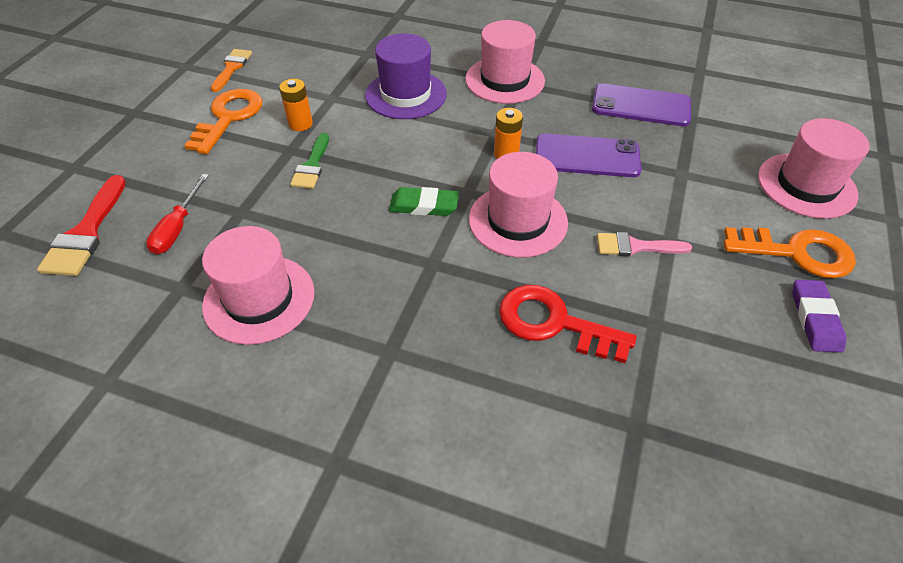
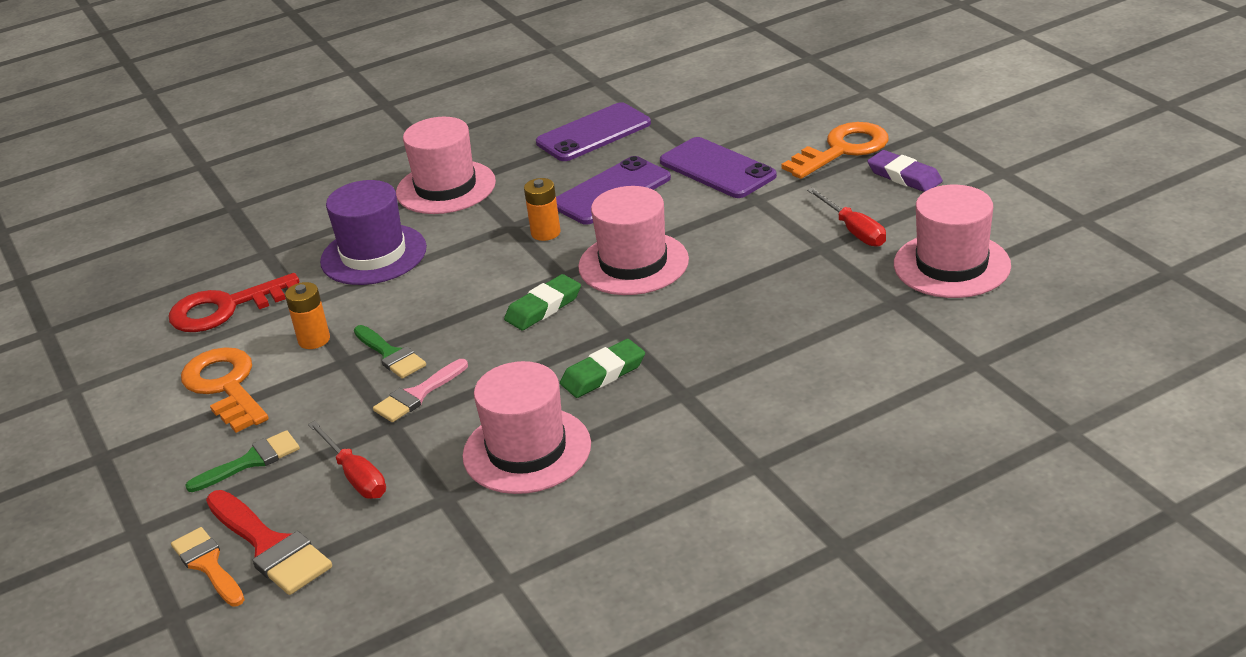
camera: 45 degrees left, 15 degrees down
(165, 172) = (251, 461): none -> green brush
(232, 68) = (135, 356): orange brush -> orange brush (208, 565)
(376, 286) = (603, 373): none -> green eraser
(554, 323) = (761, 295): red key -> red key (225, 308)
(635, 247) = (740, 218): pink brush -> pink brush (417, 395)
(679, 194) = (717, 169): none -> purple phone
(701, 330) = (853, 230): none -> red screwdriver
(806, 185) = (789, 107): pink hat -> pink hat (951, 265)

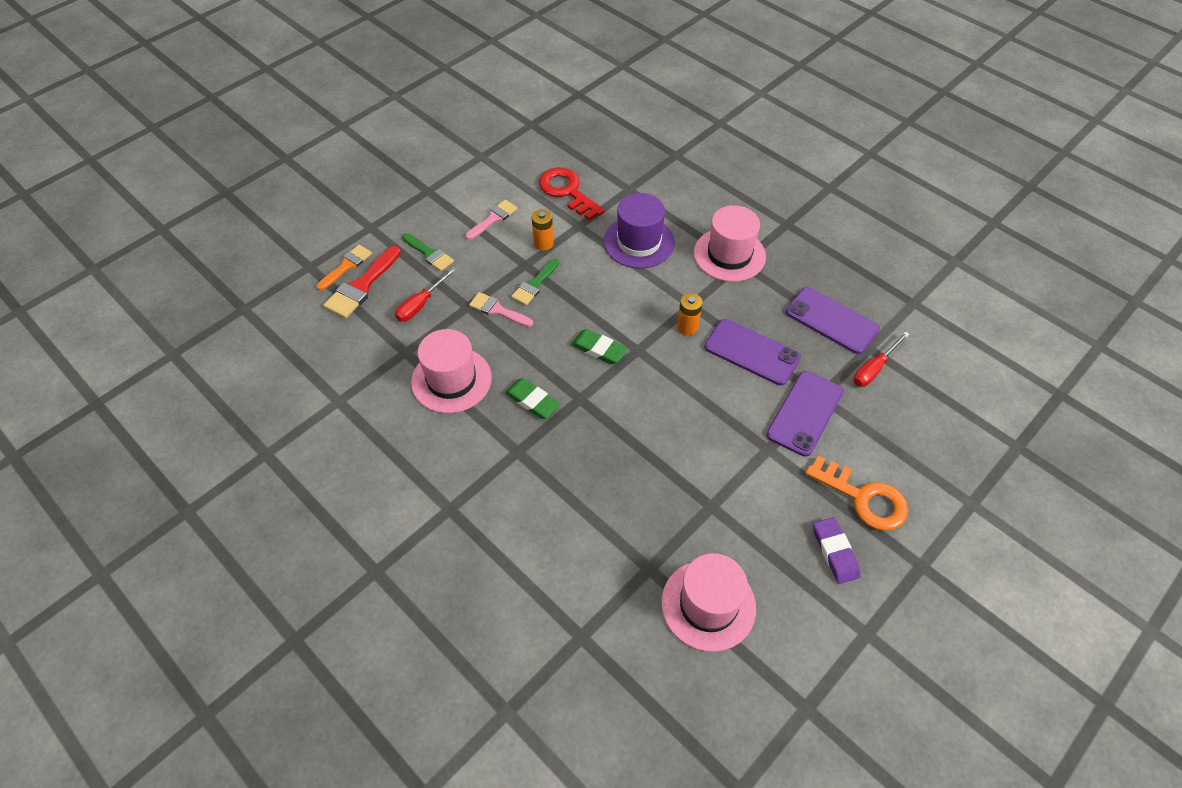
camera: 70 degrees right, 20 degrees up
(225, 386) = (493, 219): orange key -> pink brush
(633, 263) = (661, 388): pink hat -> none
(853, 230) = (741, 525): red screwdriver -> red screwdriver (874, 369)
(904, 176) = (835, 552): purple eraser -> purple eraser turned 45 degrees counterclockwise

